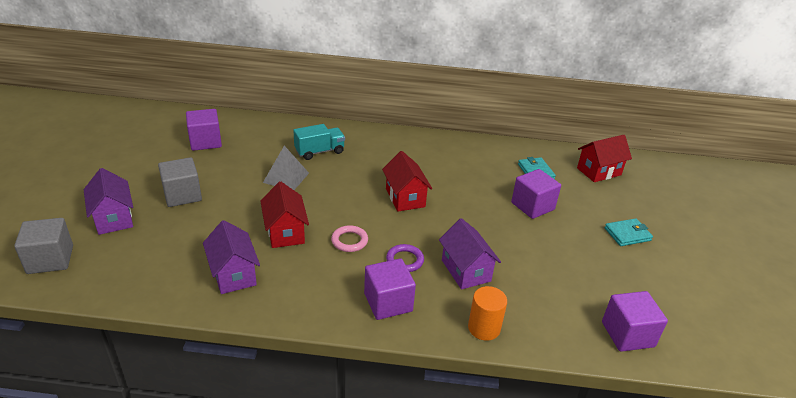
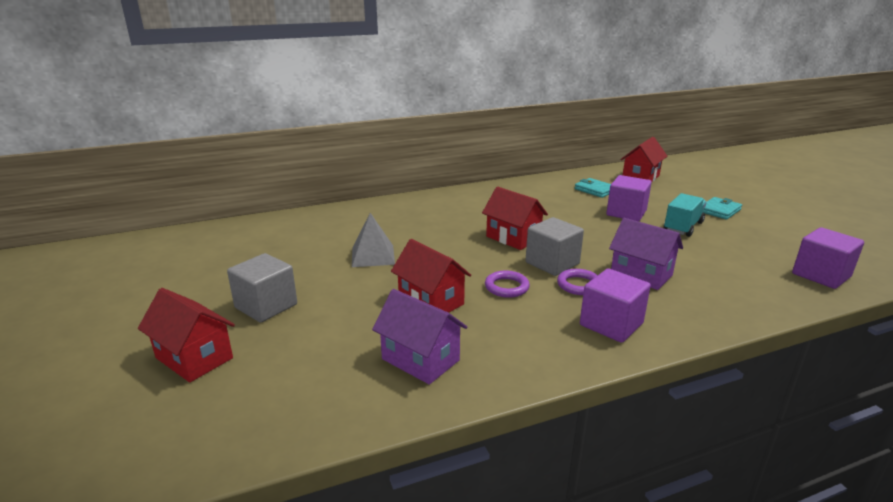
camera: 25 degrees left, 10 degrees down
(50, 259) = (140, 437): grey cube -> grey cube (552, 263)
(113, 218) = (194, 358): purple house -> red house
(205, 142) = (240, 251): purple cube -> none
(319, 152) = (382, 226): turquoise truck -> turquoise truck (683, 227)
(349, 241) = (506, 287): pink ring -> purple ring
(484, 328) = (718, 312): orange cylinder -> none

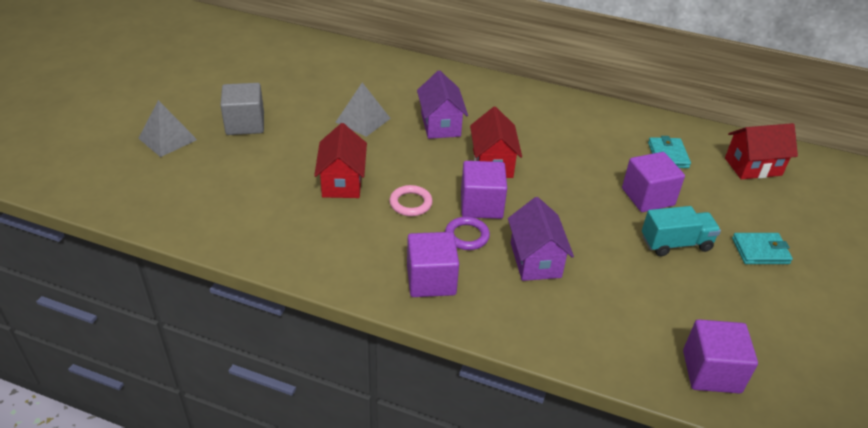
camera: 40 degrees right, 15 degrees up
(194, 358) = (167, 139): red house -> grey pyramid
(420, 359) = (272, 219): purple house -> purple house (440, 125)
(506, 287) = (410, 203): purple ring -> pink ring
(552, 263) = (481, 205): grey cube -> purple cube

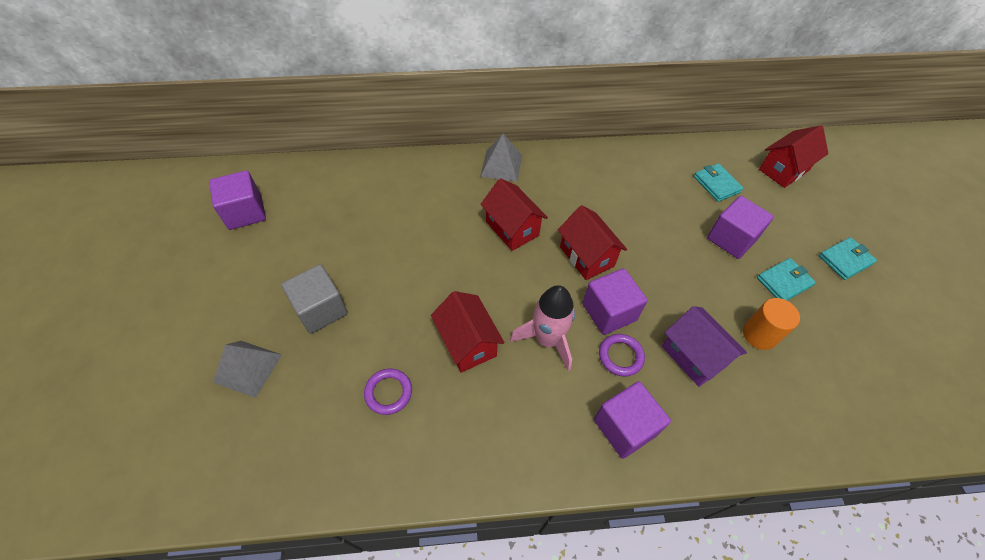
camera: 25 degrees left, 15 degrees up
(257, 189) = (388, 392): none -> purple ring
(363, 120) = (437, 253): grey pyramid -> grey pyramid (501, 165)
(410, 203) = (547, 340): pink ring -> pink rocket
(440, 125) = (512, 228): purple house -> red house
(615, 269) = (759, 335): none -> orange cylinder
(676, 243) = (784, 282): turquoise truck -> turquoise wallet
(711, 371) = (895, 411): purple cube -> purple cube (245, 212)

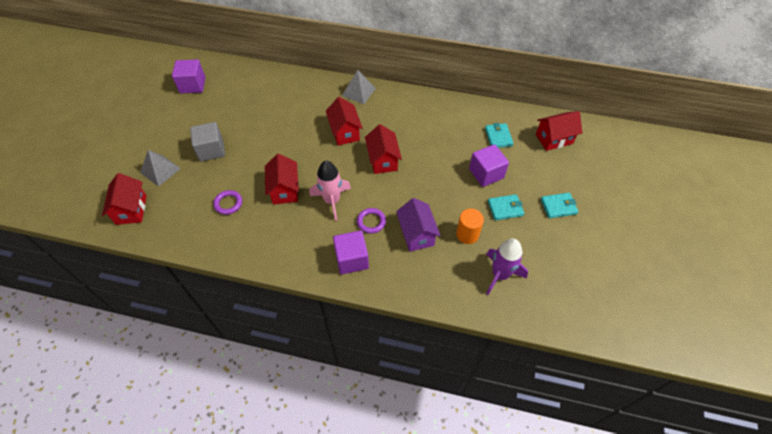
camera: 20 degrees right, 0 degrees up
(223, 455) = (131, 209): none -> red house
(609, 312) = (378, 195): purple cube -> none
(836, 383) = (500, 275): none -> purple rocket

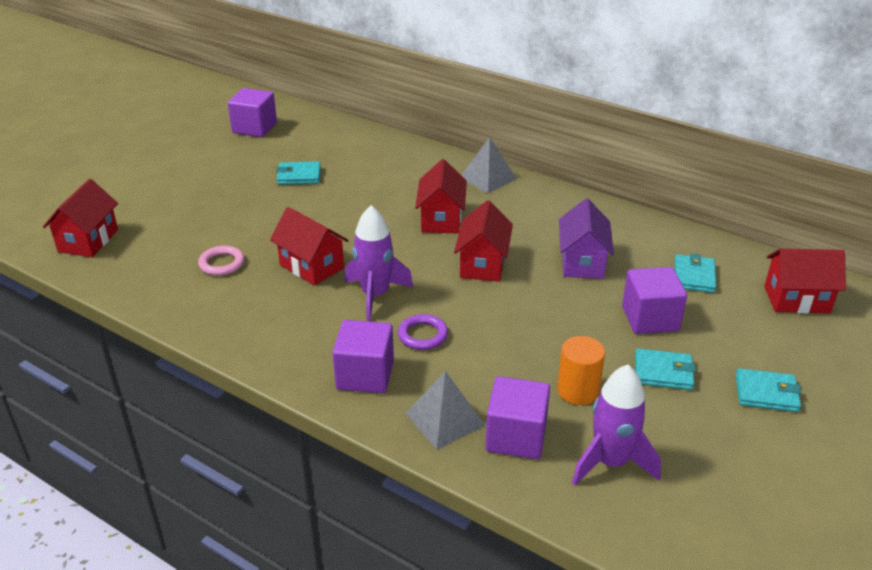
camera: 20 degrees right, 20 degrees down
(160, 170) = (154, 207): grey pyramid -> grey pyramid (445, 419)
(211, 150) = (236, 200): grey cube -> none
(228, 203) = (222, 264): purple ring -> pink ring
(242, 119) = (299, 176): none -> turquoise wallet
(284, 190) = (311, 266): red house -> red house turned 60 degrees counterclockwise
(332, 201) = (375, 295): pink rocket -> purple rocket
(416, 234) = (489, 369): purple house -> purple house (582, 262)
(448, 274) = (516, 436): none -> purple cube

